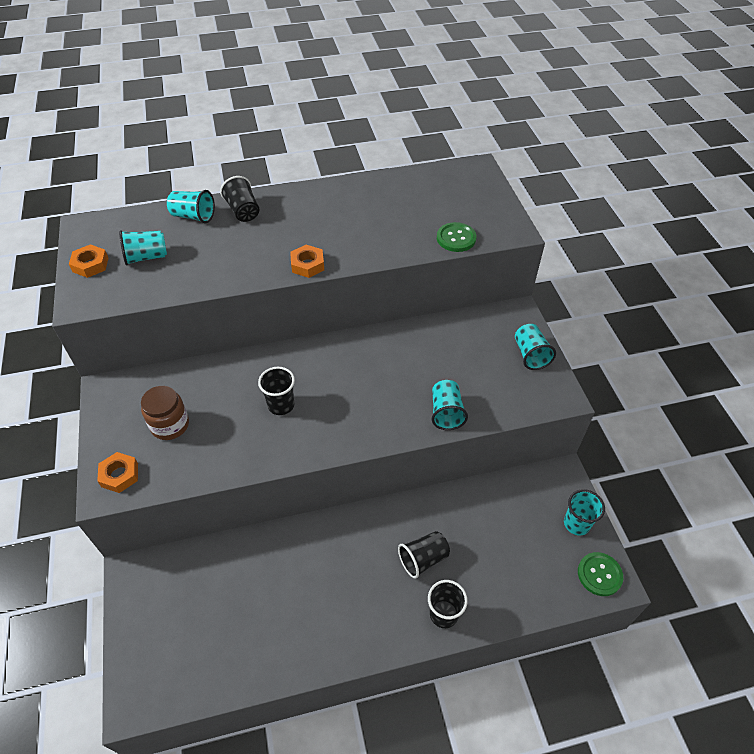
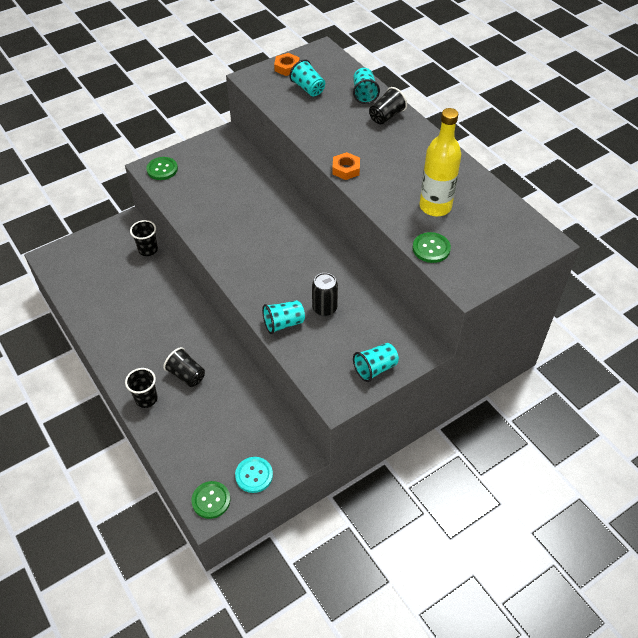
camera: 70 degrees right, 0 degrees up
(119, 475) = (162, 169): orange nut -> green button
(170, 425) = (209, 176): brown jar -> none
(281, 405) = (249, 225): black cup -> black cup (148, 250)
(400, 218) = (435, 206): none -> yellow bottle
(439, 371) = (324, 308): none -> black can
(576, 524) = (254, 475): turquoise cup -> turquoise button

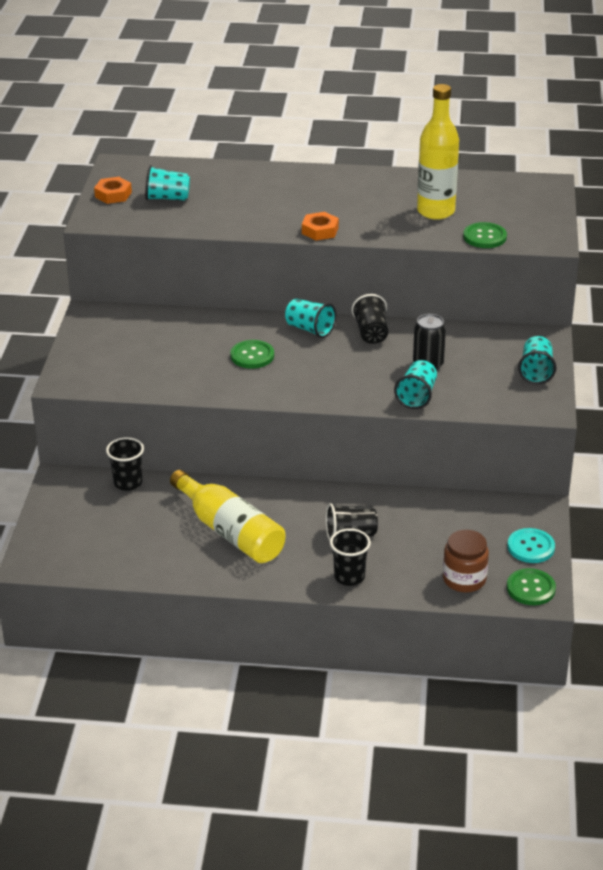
camera: 50 degrees left, 15 degrees down
(142, 319) = (230, 531): none -> yellow bottle
(162, 169) = (81, 374): green button -> green button (252, 356)
(191, 458) = (464, 579): none -> brown jar
(364, 94) = (226, 175): turquoise cup -> turquoise cup (310, 329)
(386, 116) = (277, 179): black cup -> black cup (371, 333)

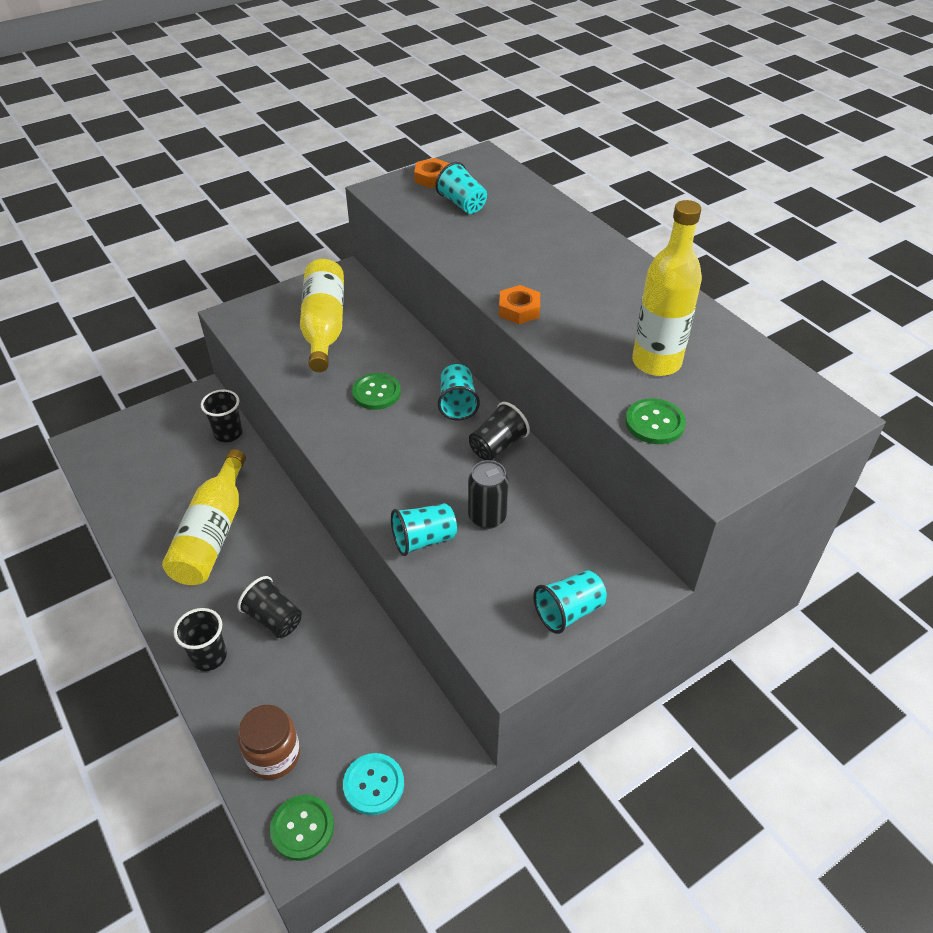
camera: 50 degrees right, 10 degrees up
(143, 347) = (324, 326): none -> yellow bottle

